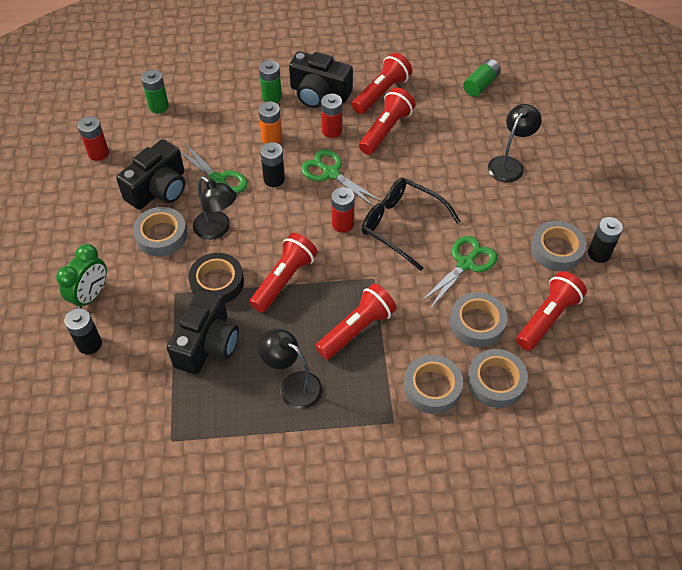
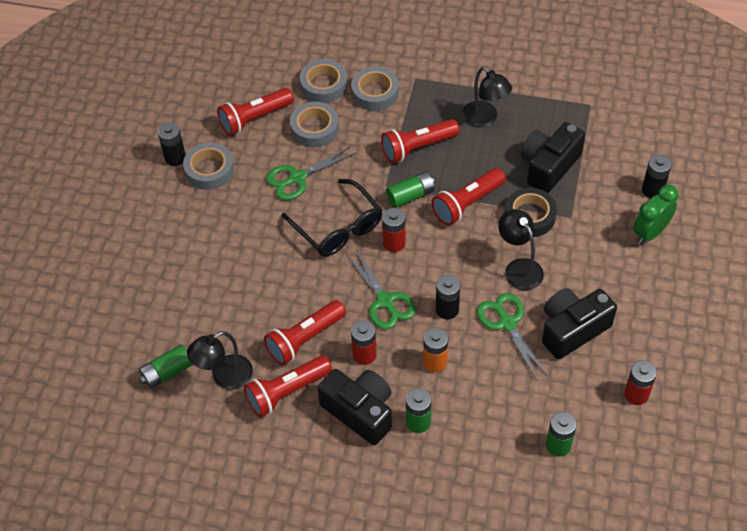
camera: 160 degrees left, 0 degrees up
(161, 235) = (576, 276): grey tape -> none
(344, 274) = (410, 196): none -> green battery
(509, 164) = (198, 264): black lamp -> black lamp (225, 377)

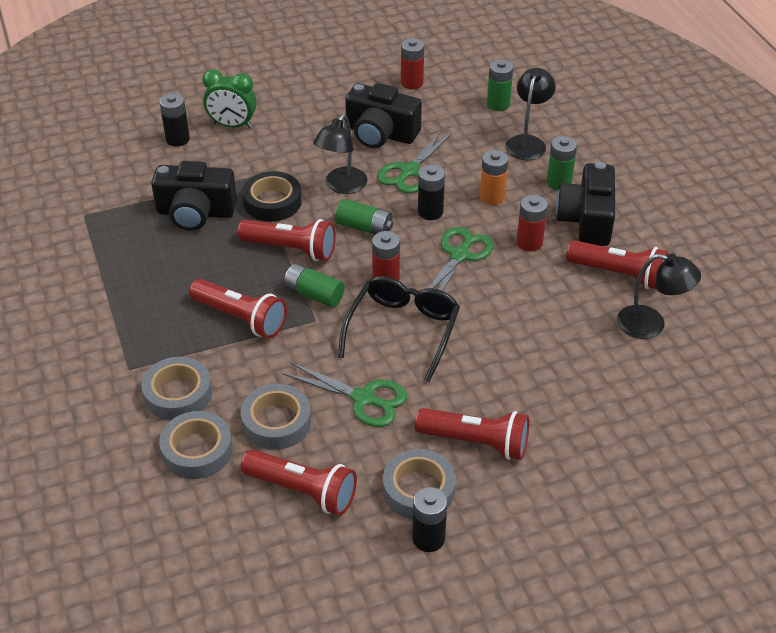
camera: 125 degrees left, 10 degrees down
(167, 372) = (693, 371): green battery -> green battery (364, 227)
(305, 339) = (554, 290): red flashlight -> red flashlight (476, 442)
(484, 119) = (159, 283): black lamp -> black lamp (528, 142)

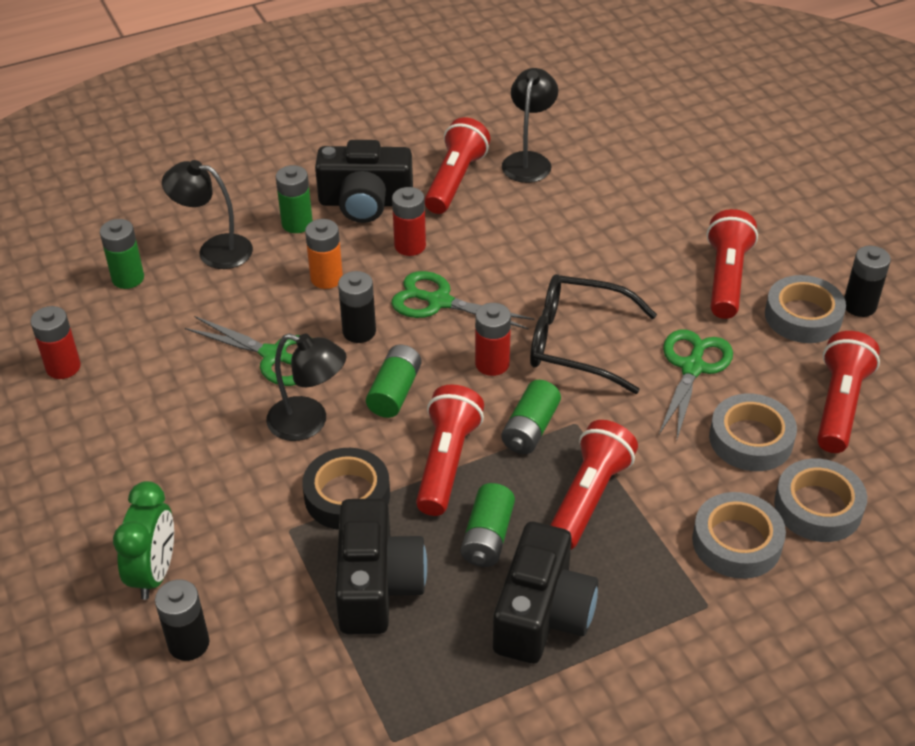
camera: 95 degrees left, 0 degrees up
(219, 264) = (487, 537): none -> green battery
(380, 133) = (187, 392): black camera -> black camera (542, 614)

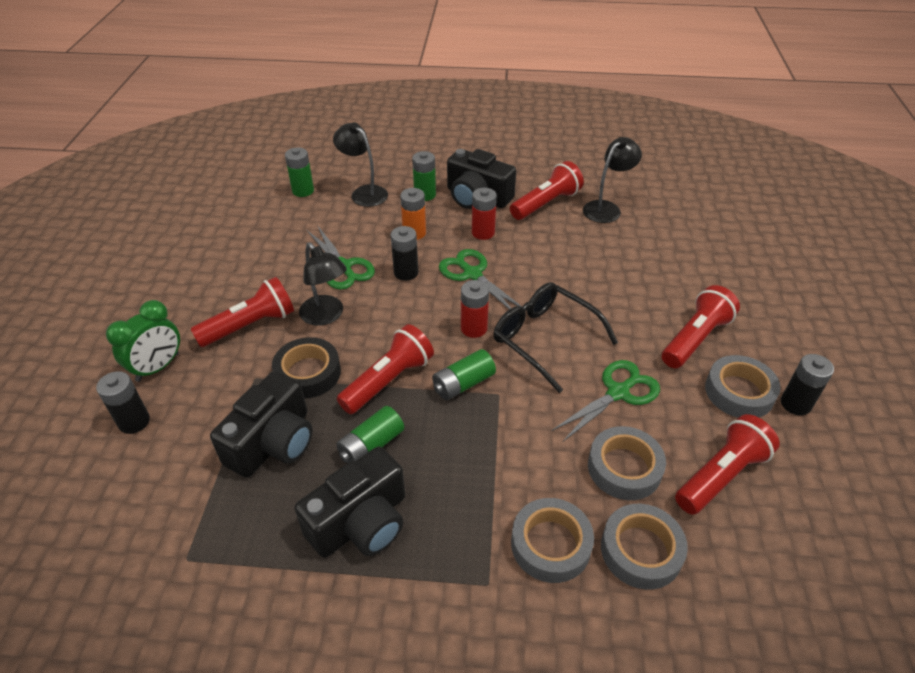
camera: 30 degrees right, 0 degrees up
(63, 367) = (224, 226): red battery -> none
(395, 392) = (395, 319): green battery -> none
(588, 497) = (464, 452): red flashlight -> red flashlight (250, 325)

